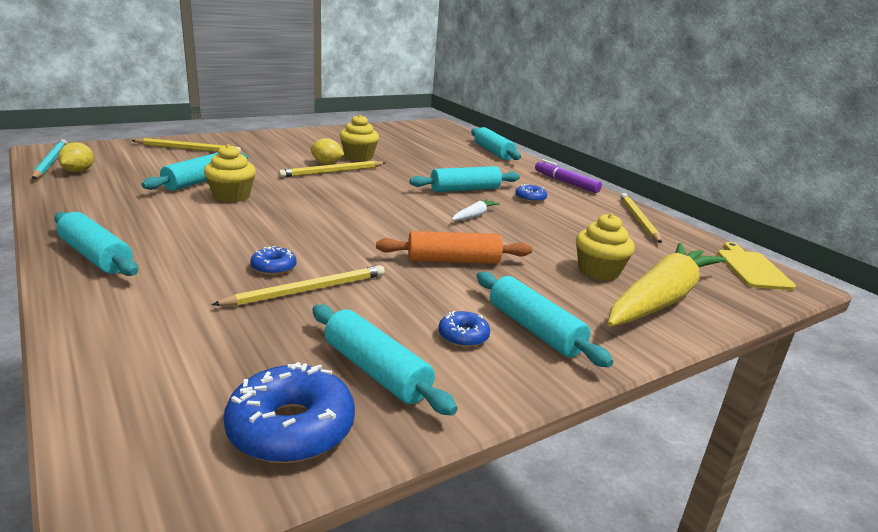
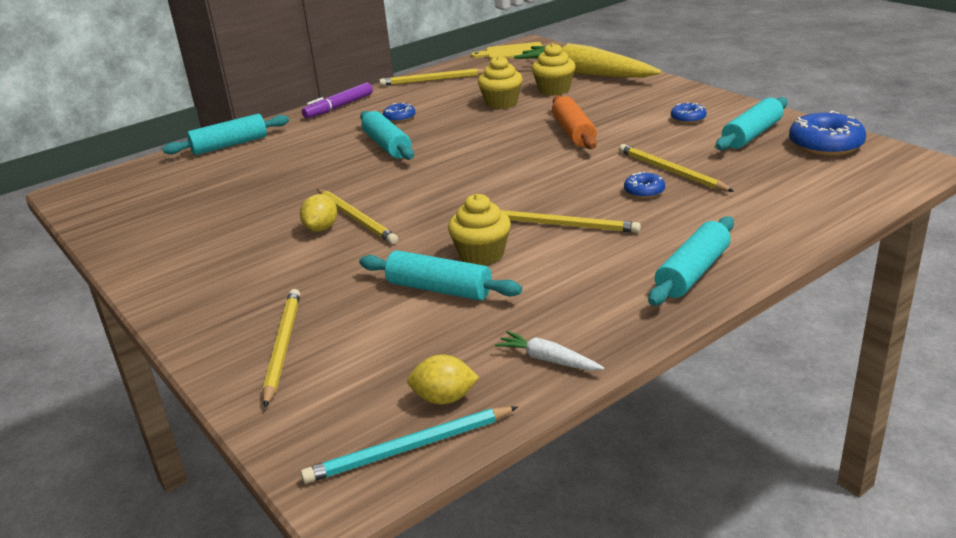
camera: 90 degrees left, 5 degrees up
(245, 225) = (563, 225): none -> yellow pencil
(358, 157) = (280, 215): yellow cupcake -> yellow cupcake (501, 103)
(474, 215) = (463, 135): white carrot -> white carrot (548, 360)
(534, 330) = (660, 102): turquoise rolling pin -> none

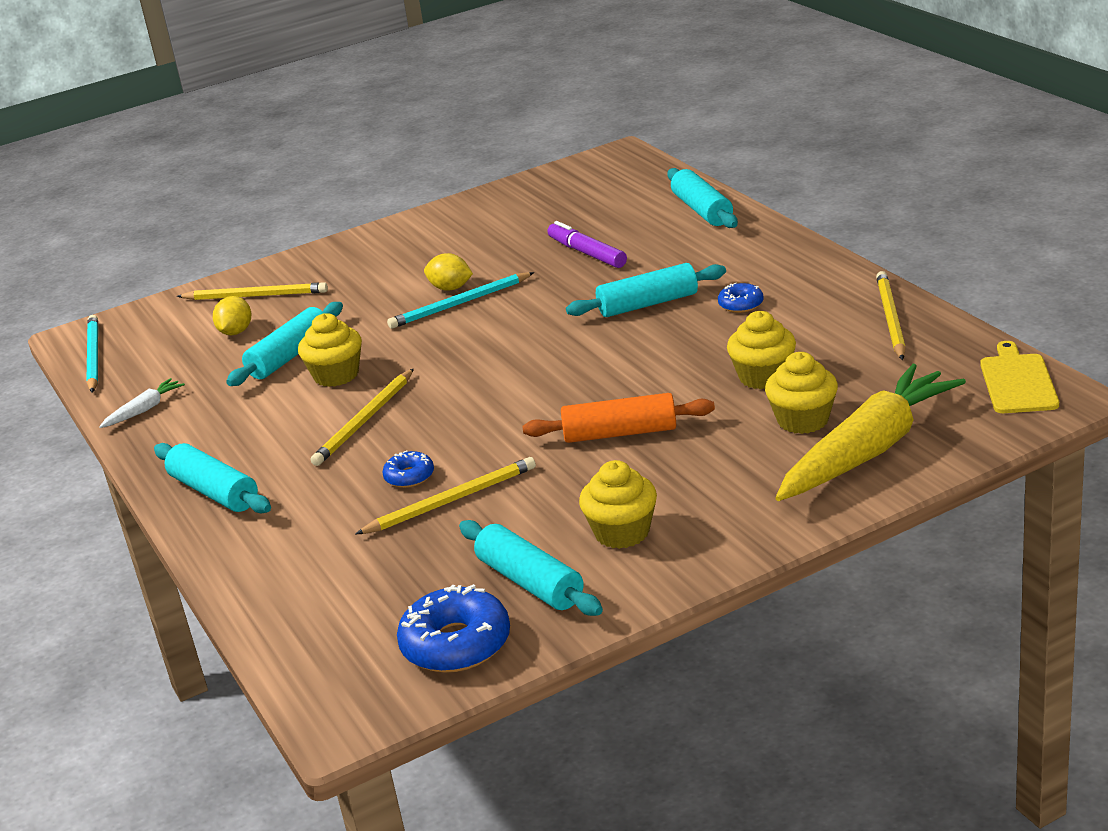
camera: 100 degrees right, 0 degrees up
(339, 107) = (803, 259): purple marker -> purple marker (587, 253)
(356, 219) = (460, 304): yellow pencil -> turquoise pencil
(444, 398) = (135, 367): yellow lemon -> yellow lemon (236, 332)
(688, 118) = (622, 532): blue donut -> yellow cupcake

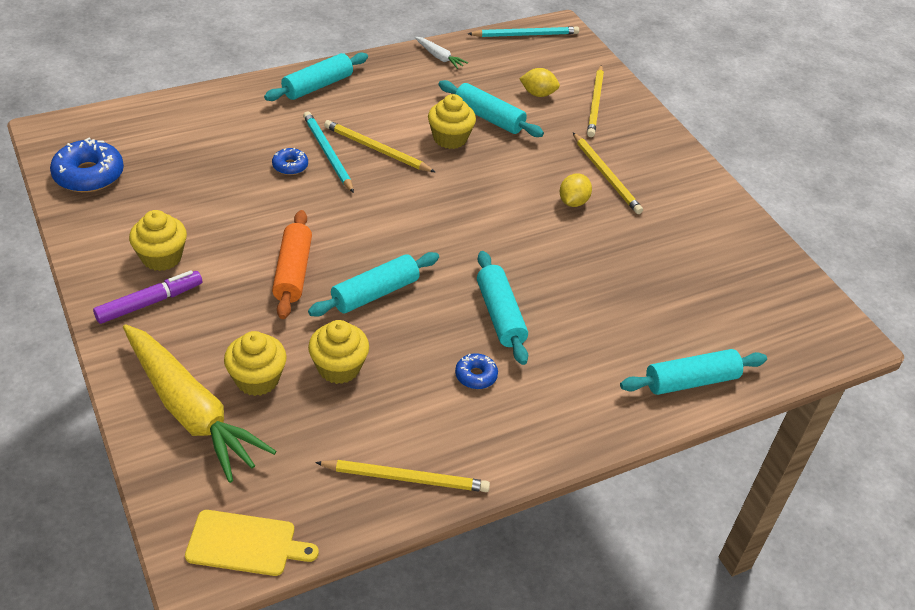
camera: 85 degrees right, 15 degrees up
(451, 500) = (249, 183): yellow pencil -> yellow pencil (606, 176)
(460, 304) = (542, 205): turquoise pencil -> turquoise pencil (327, 153)
(530, 582) = (131, 210): turquoise rolling pin -> turquoise rolling pin (375, 293)
(587, 253) = (615, 288): purple marker -> purple marker (149, 302)

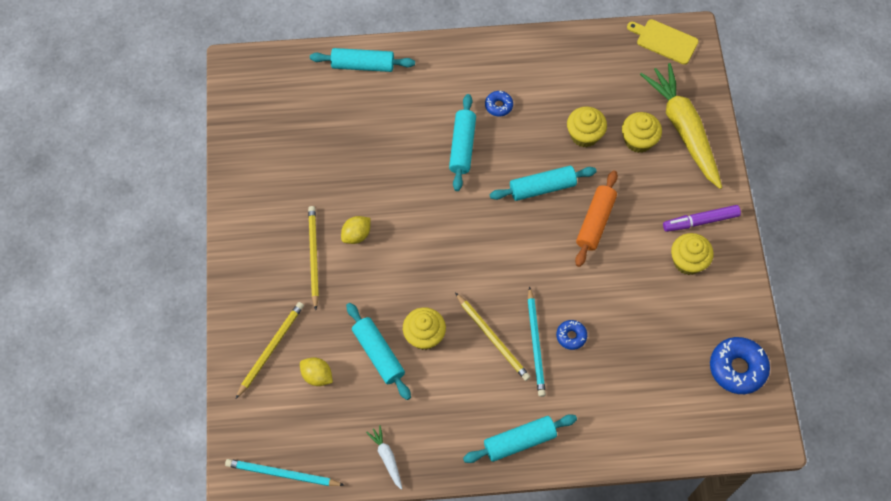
camera: 155 degrees left, 20 degrees up
(406, 478) = (566, 53): yellow pencil -> none

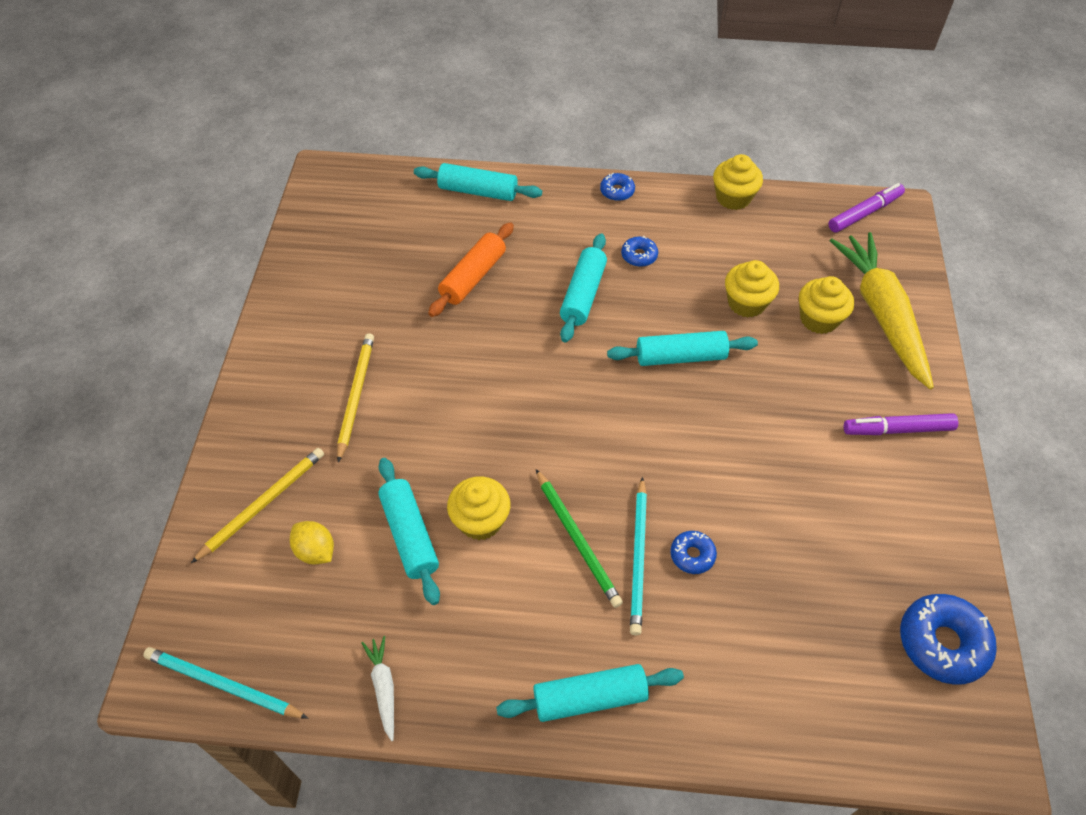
camera: 10 degrees right, 10 degrees down
(356, 235) = (420, 378): yellow lemon -> none
(472, 49) = (617, 191): none -> blue donut
(493, 338) = (577, 540): yellow pencil -> green pencil
(595, 222) = (748, 409): orange rolling pin -> orange rolling pin (473, 277)
(664, 41) = (864, 213): yellow cutting board -> purple marker
(688, 261) = (875, 479): yellow cupcake -> yellow cupcake (733, 198)

